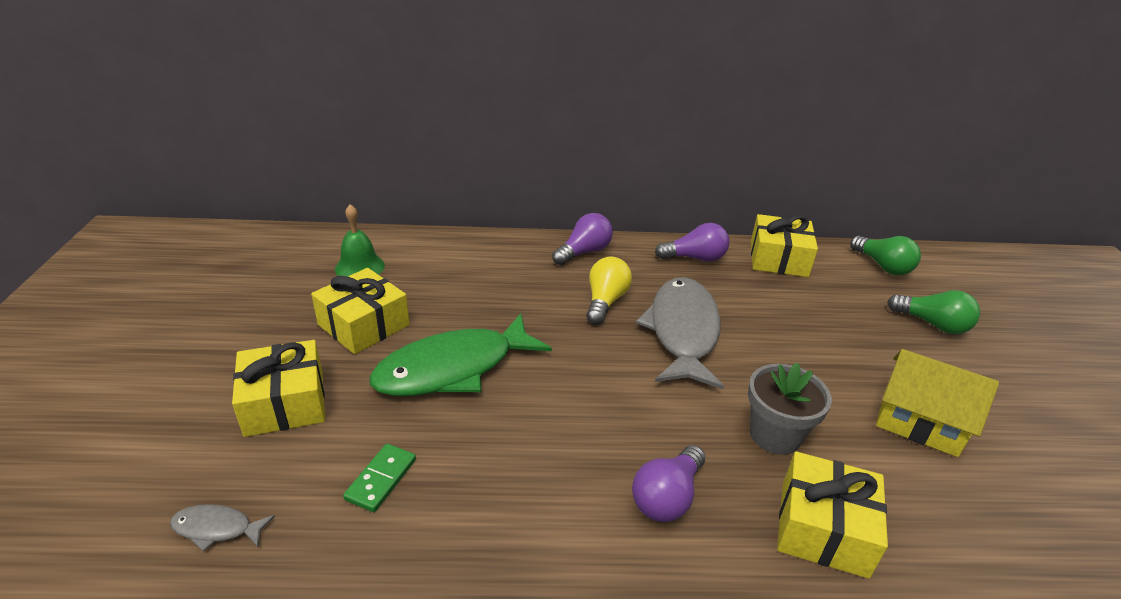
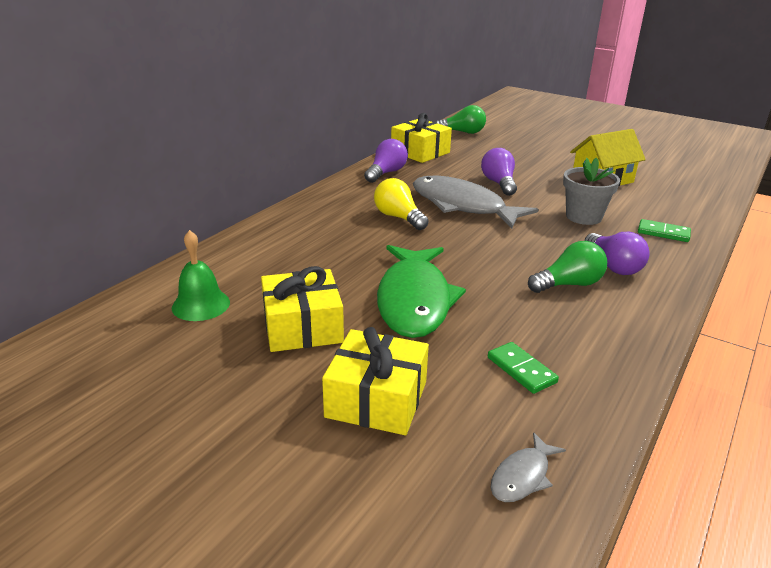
camera: 55 degrees left, 5 degrees down
(584, 252) = (325, 203): purple light bulb -> purple light bulb (499, 183)
(823, 528) = (663, 233): yellow gift -> green domino
(932, 324) = (528, 144): green light bulb -> green light bulb (569, 284)

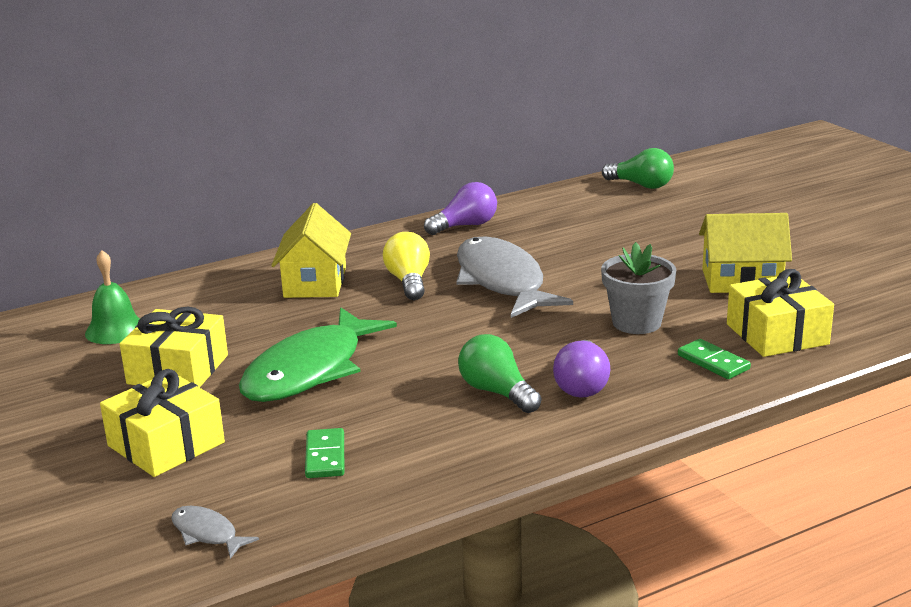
camera: 30 degrees right, 5 degrees down
(328, 231) = (315, 282): none -> yellow house
(420, 152) = (544, 205): yellow gift -> yellow gift (777, 334)
(499, 183) = (588, 262): purple light bulb -> none
(522, 476) = (207, 533): grey fish -> grey fish turned 60 degrees clockwise
(569, 284) = (497, 392): green light bulb -> green light bulb turned 135 degrees counterclockwise

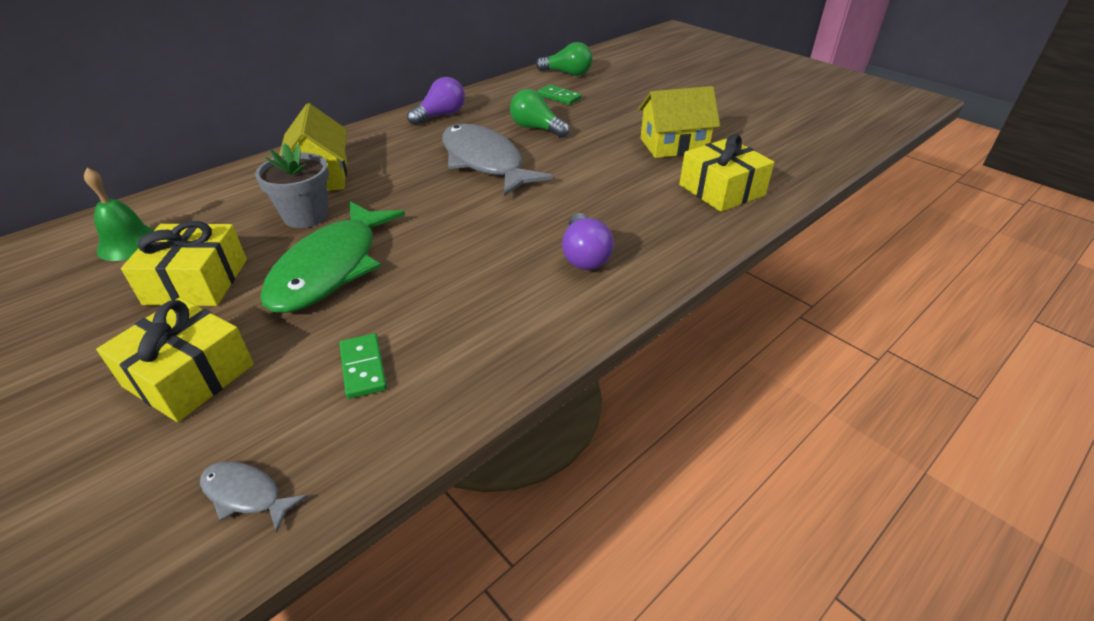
camera: 15 degrees left, 15 degrees up
(409, 281) = (405, 169): yellow light bulb -> none
(497, 392) = (512, 272): green light bulb -> green light bulb (536, 128)
(636, 322) = (607, 190): grey flower pot -> grey flower pot (306, 216)
(713, 362) = (684, 221): green domino -> green domino (559, 97)

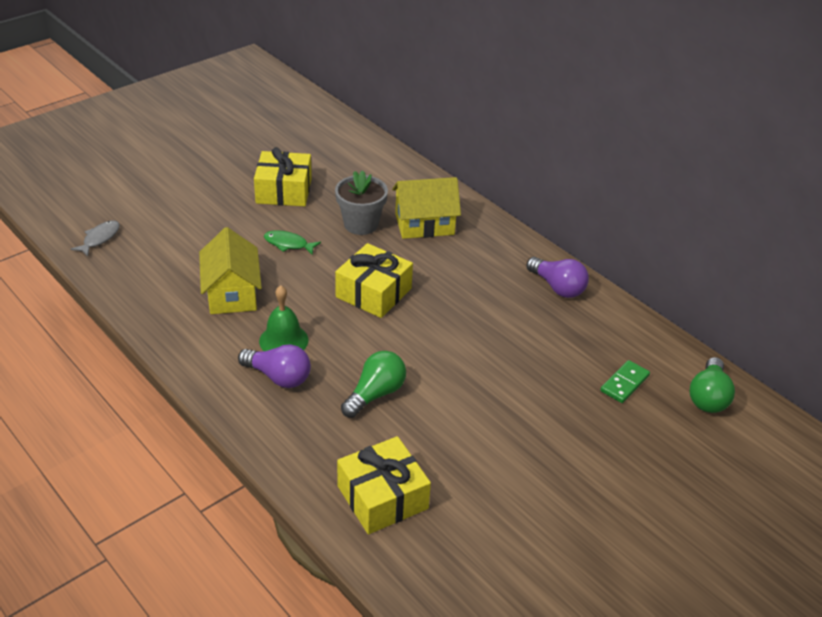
camera: 90 degrees right, 0 degrees up
(129, 244) = (334, 156): green bell -> green bell (283, 340)
(189, 375) = (193, 205): yellow gift -> yellow gift (373, 293)
(331, 268) = (288, 244): green fish -> green fish, size x0.42
(363, 368) = (179, 268): green domino -> none
(485, 162) = (450, 319): grey fish -> none
(536, 128) = (530, 359): green light bulb -> green light bulb (375, 394)
(584, 256) = (278, 377): purple light bulb -> purple light bulb turned 150 degrees counterclockwise
(673, 145) = (491, 474): yellow house -> yellow house (232, 293)

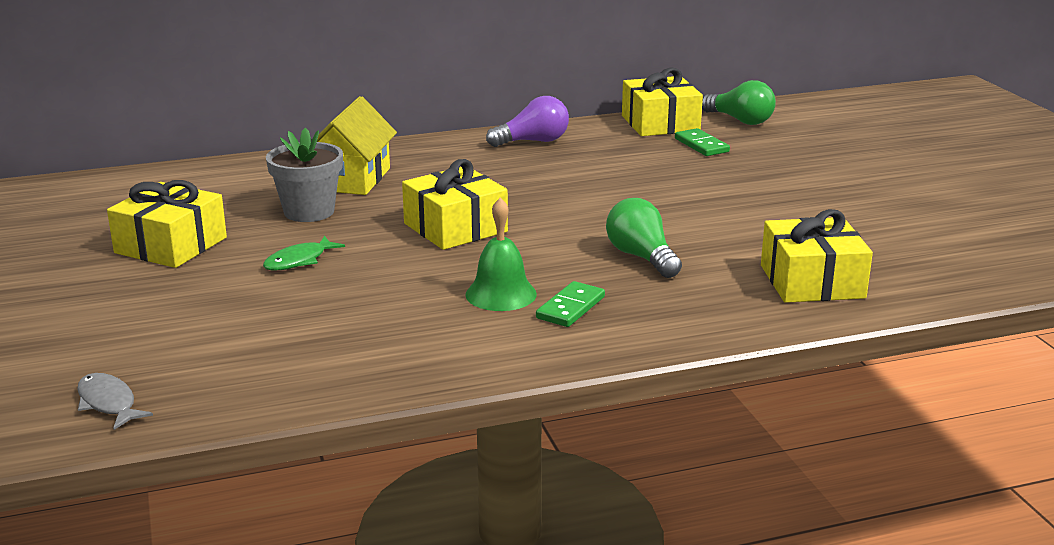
camera: 65 degrees left, 15 degrees down
(232, 293) = (369, 314): yellow house -> none
(278, 377) = (571, 308): purple light bulb -> green domino
(657, 348) = (660, 123): none -> yellow gift

